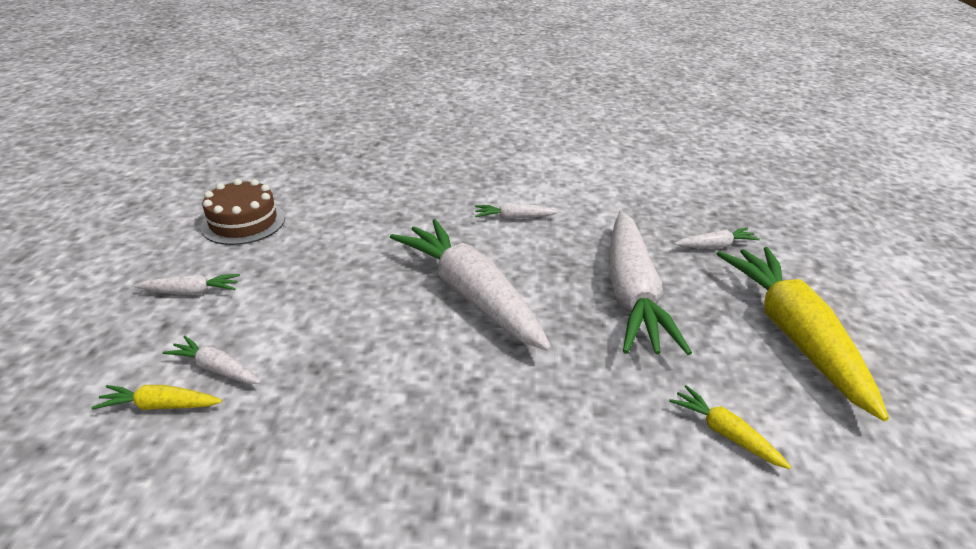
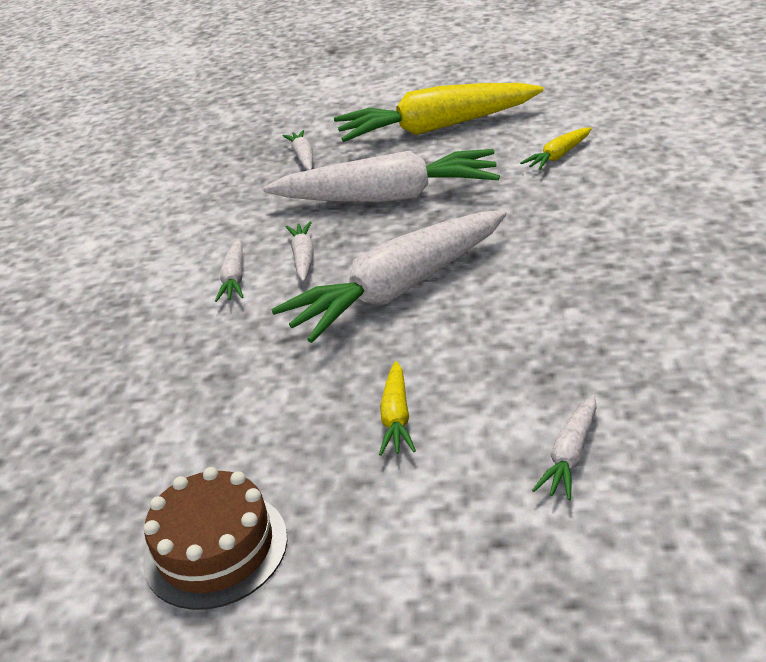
camera: 85 degrees left, 0 degrees up
(160, 406) = (645, 482): yellow carrot -> yellow carrot (397, 417)
(191, 292) = (418, 542): white carrot -> white carrot (303, 258)

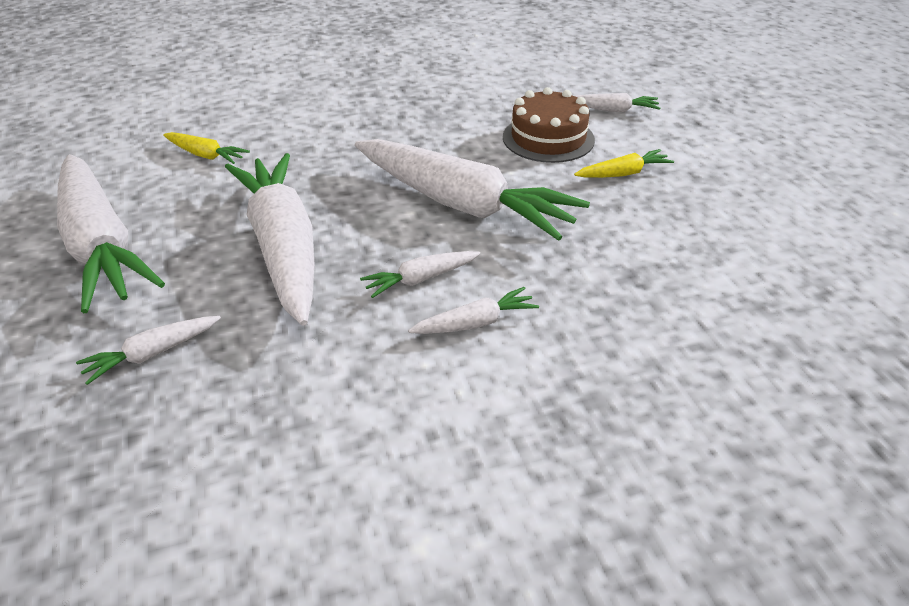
camera: 115 degrees left, 5 degrees up
(215, 548) = (800, 219): brown cake -> brown cake (548, 138)
(436, 128) = (101, 245): yellow carrot -> white carrot

